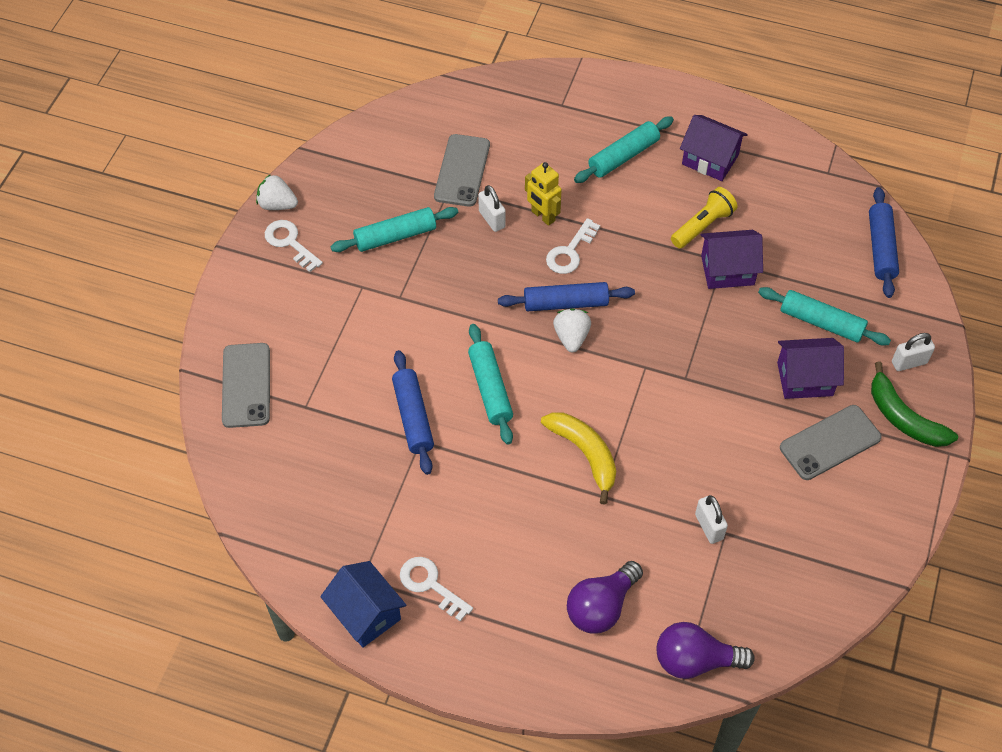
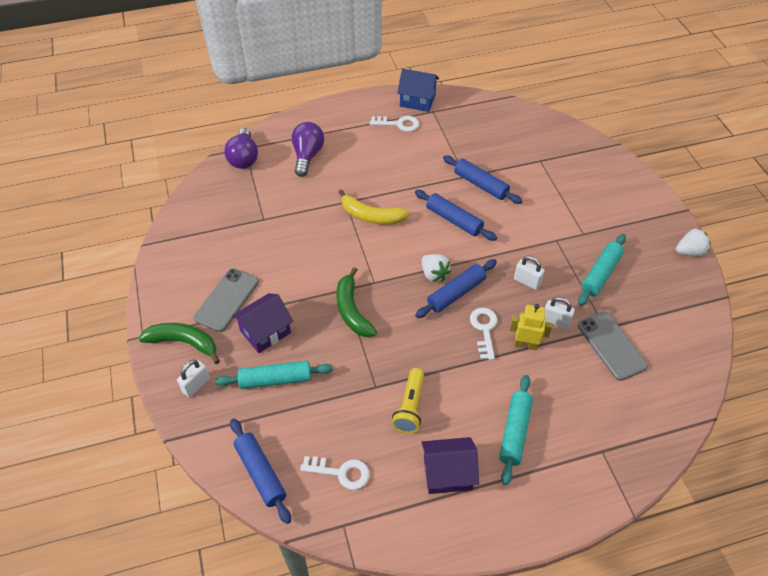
camera: 145 degrees right, 5 degrees down
(246, 385) = (580, 153): grey phone -> none
(290, 243) = (653, 234): white key -> white key (341, 472)
(490, 389) = (454, 220): turquoise rolling pin -> blue rolling pin
(693, 349) = (352, 310): none -> green banana
(695, 660) = (244, 158): purple light bulb -> purple light bulb turned 120 degrees clockwise
(709, 527) = (274, 217): white padlock -> white padlock (527, 281)
(727, 270) = (367, 381): purple house -> none

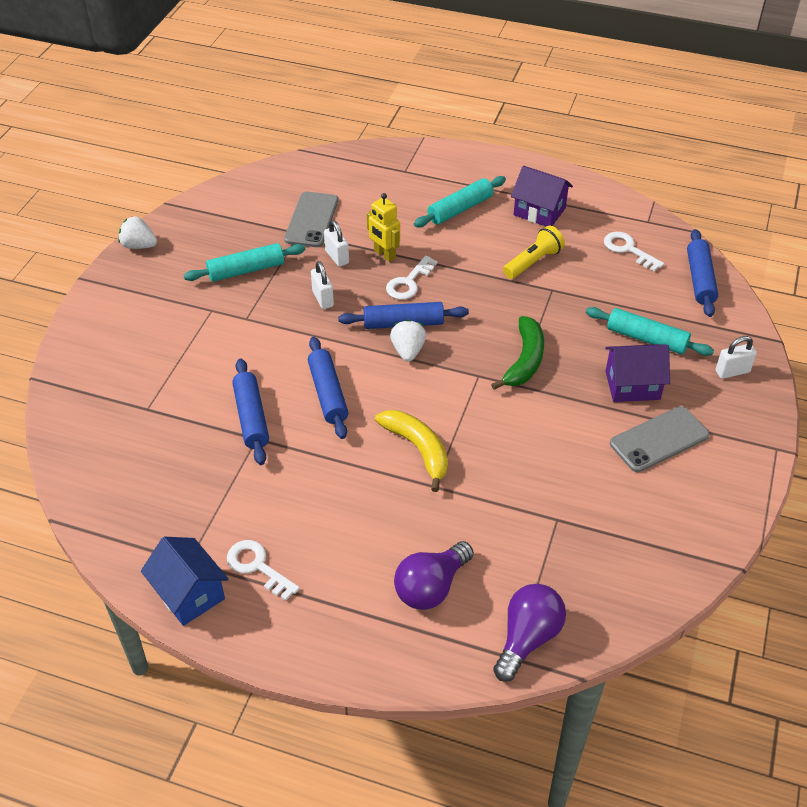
camera: 145 degrees left, 5 degrees down
(184, 342) = (730, 418): green banana -> none

